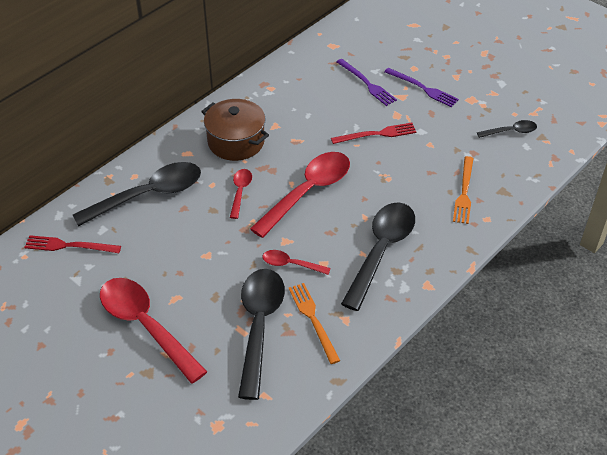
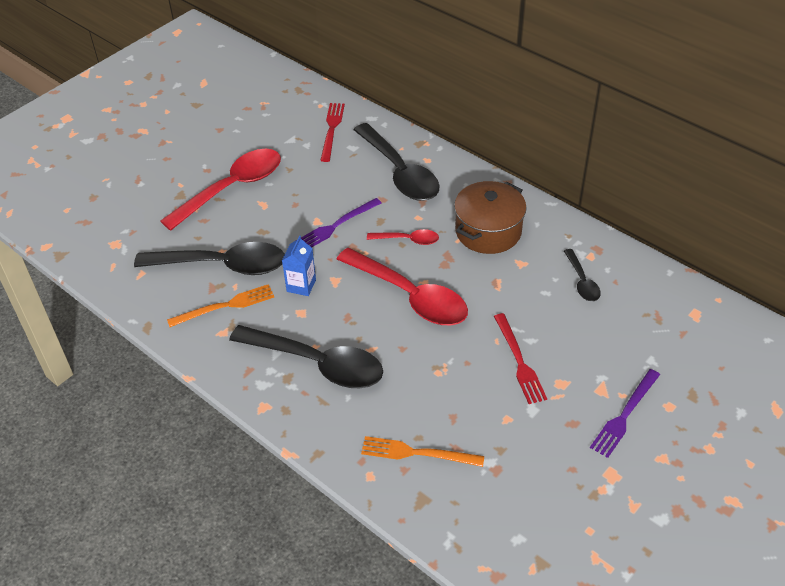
camera: 90 degrees right, 0 degrees up
(290, 264) = (301, 285): red spoon -> blue carton
(367, 83) = (621, 351): purple fork -> purple fork (336, 226)
(511, 131) = (547, 521): black spoon -> black spoon (582, 282)

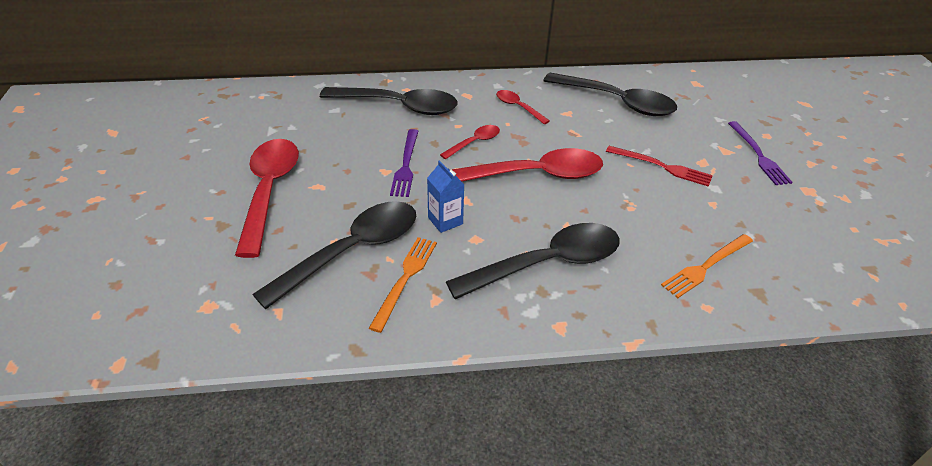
camera: 50 degrees left, 5 degrees down
(332, 129) = (298, 107): red fork -> none
(488, 231) = (518, 107): brown pot -> red spoon
(582, 282) = (617, 102): black spoon -> black spoon, size x2.06

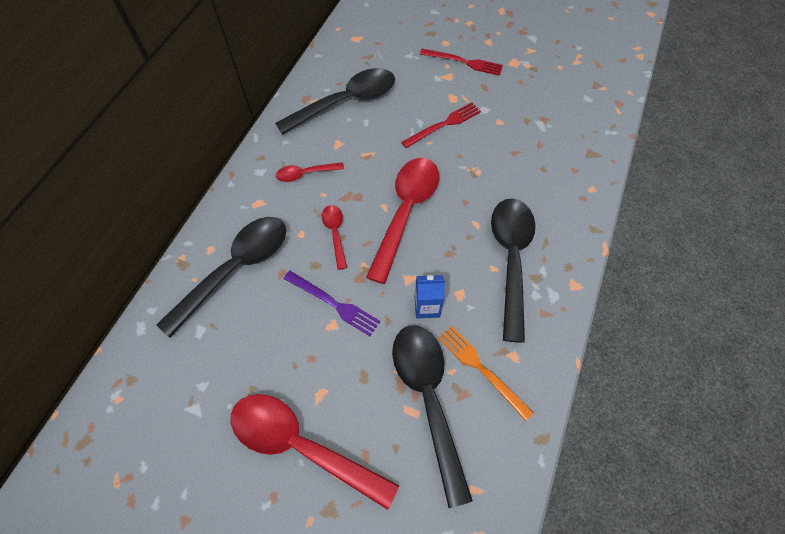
camera: 60 degrees left, 20 degrees up
(706, 266) = (557, 166): orange fork -> none
(758, 155) = (464, 62): purple fork -> red fork

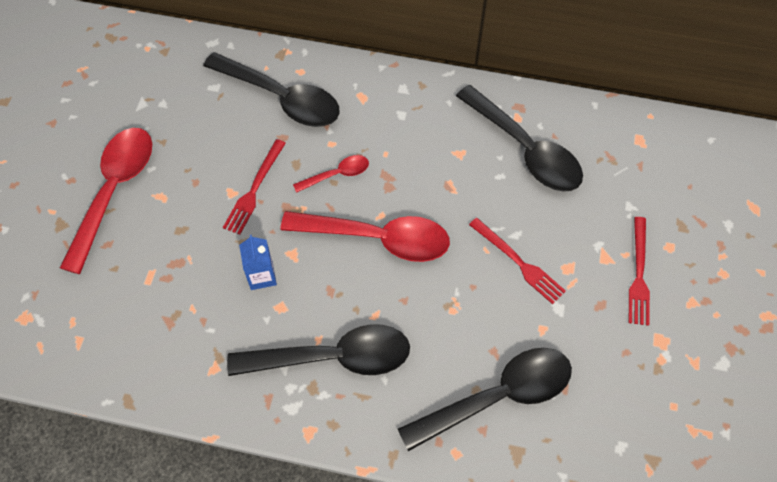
camera: 80 degrees right, 0 degrees up
(305, 174) = (408, 130): red spoon -> none
(334, 304) = (254, 189): purple fork -> red fork
(428, 398) = (163, 290): black spoon -> black spoon (498, 396)
(481, 369) = (197, 337): orange fork -> none

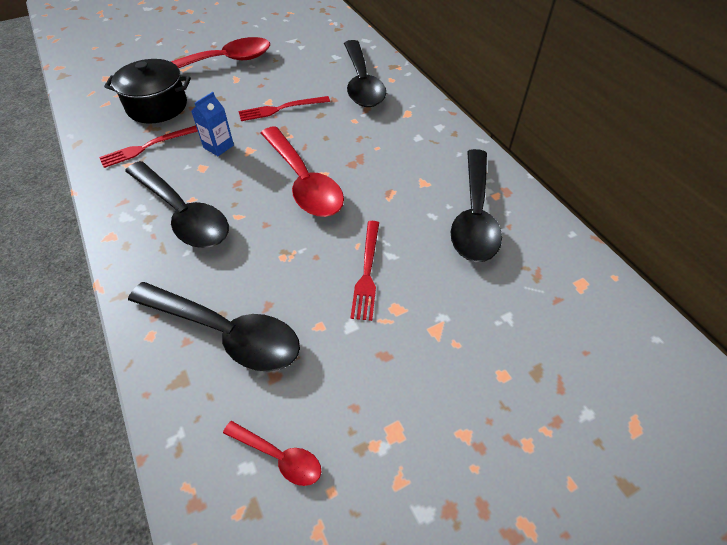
camera: 50 degrees right, 10 degrees down
(136, 294) = (157, 106): none -> black pot
(337, 174) = (333, 135): red spoon -> red spoon (279, 457)
(638, 274) = (446, 367): red fork -> red fork (147, 147)

